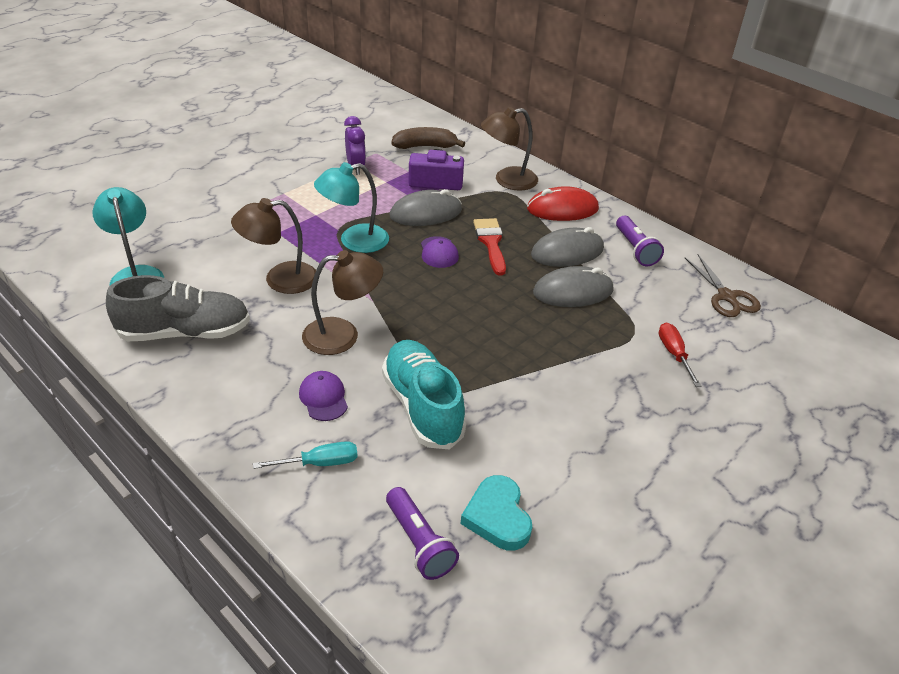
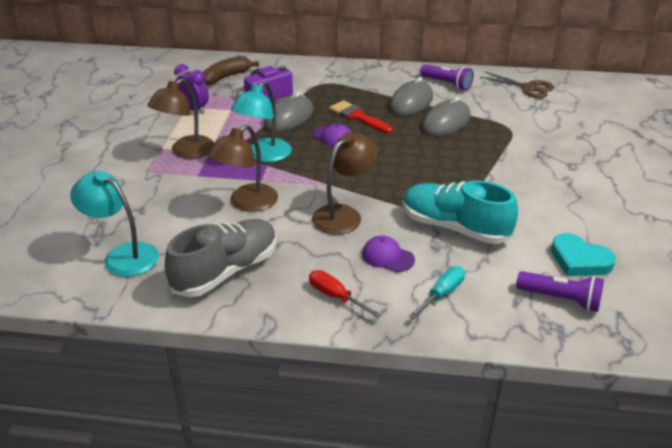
camera: 35 degrees left, 5 degrees down
(507, 180) = (314, 76): brown lamp -> brown lamp (186, 152)
(562, 209) = (373, 79): red mouse -> none
(674, 354) = (544, 129): red screwdriver -> red screwdriver (335, 296)

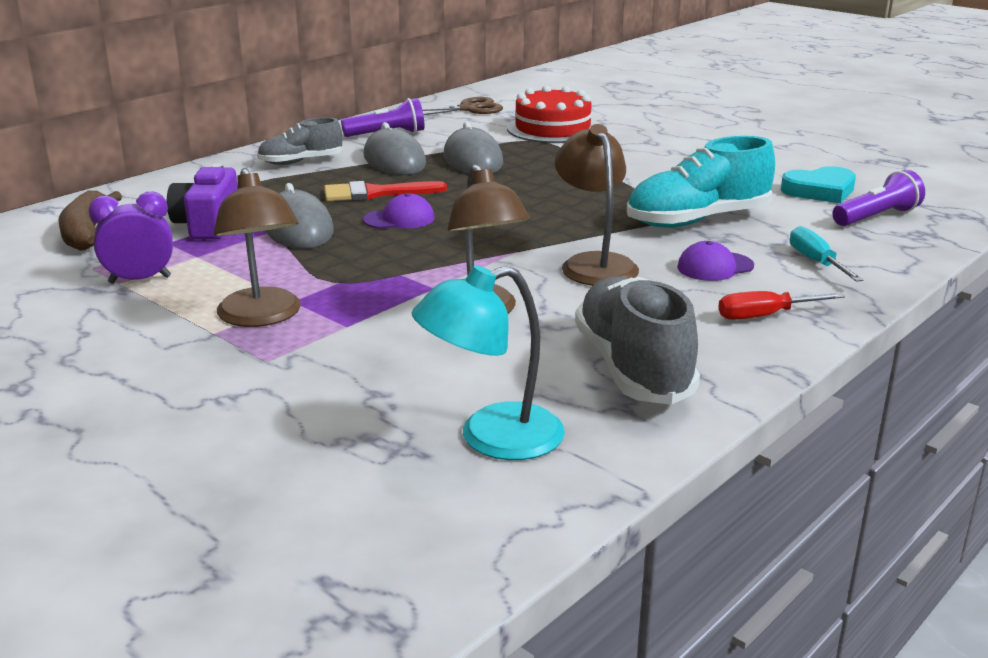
camera: 55 degrees left, 10 degrees down
(264, 155) = (372, 269): turquoise lamp -> none
(372, 81) = (300, 162): none -> grey shoe
(538, 125) = (552, 129): none -> red cake

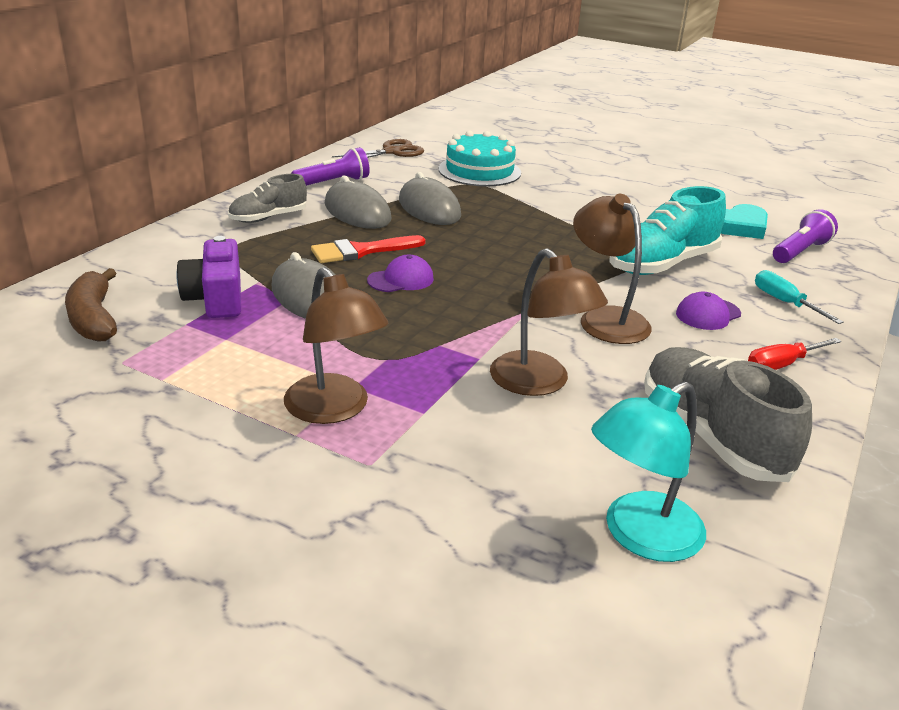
camera: 15 degrees left, 5 degrees up
(140, 280) = (182, 374): purple clock -> none
(552, 129) = (479, 171): red cake -> turquoise cake

